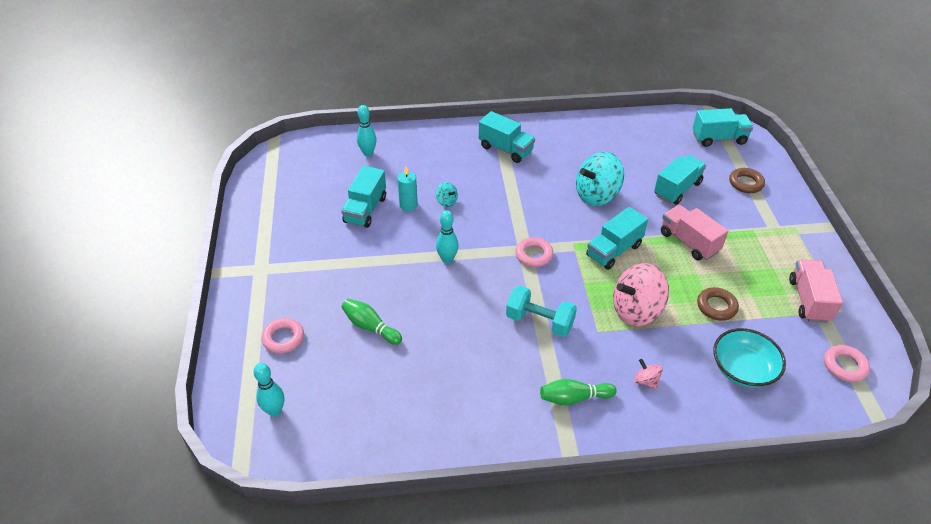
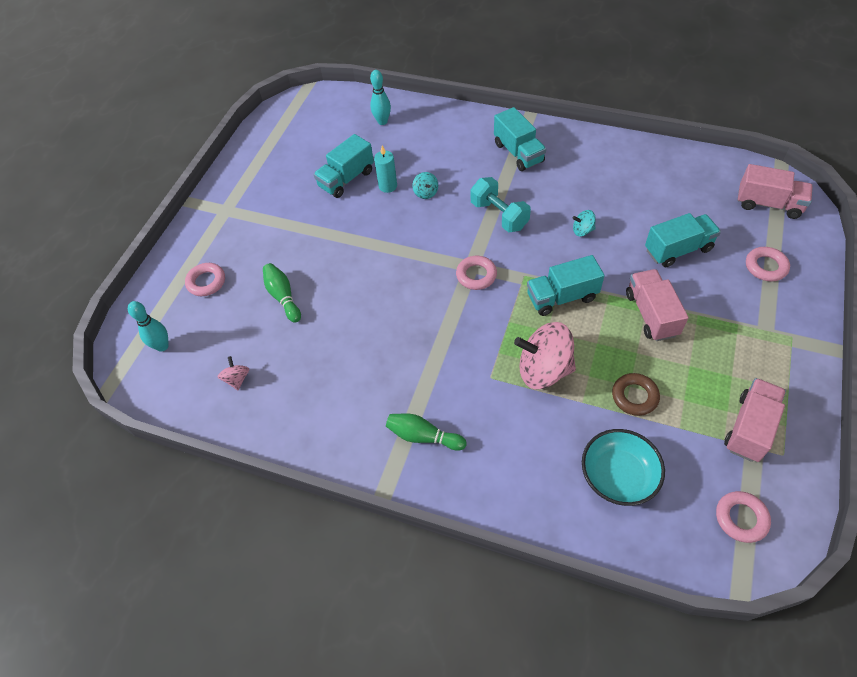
camera: 30 degrees right, 10 degrees up
(447, 259) = (390, 253): turquoise bowling pin -> none
(539, 322) = (438, 346): turquoise dumbbell -> turquoise dumbbell (499, 215)
(596, 195) = (582, 230): turquoise spinning top -> turquoise spinning top, size x0.46
(646, 381) = (505, 447): pink spinning top -> pink spinning top (237, 379)
(719, 138) = (768, 204): turquoise truck -> pink truck
(745, 183) = (765, 267): brown ring -> pink ring

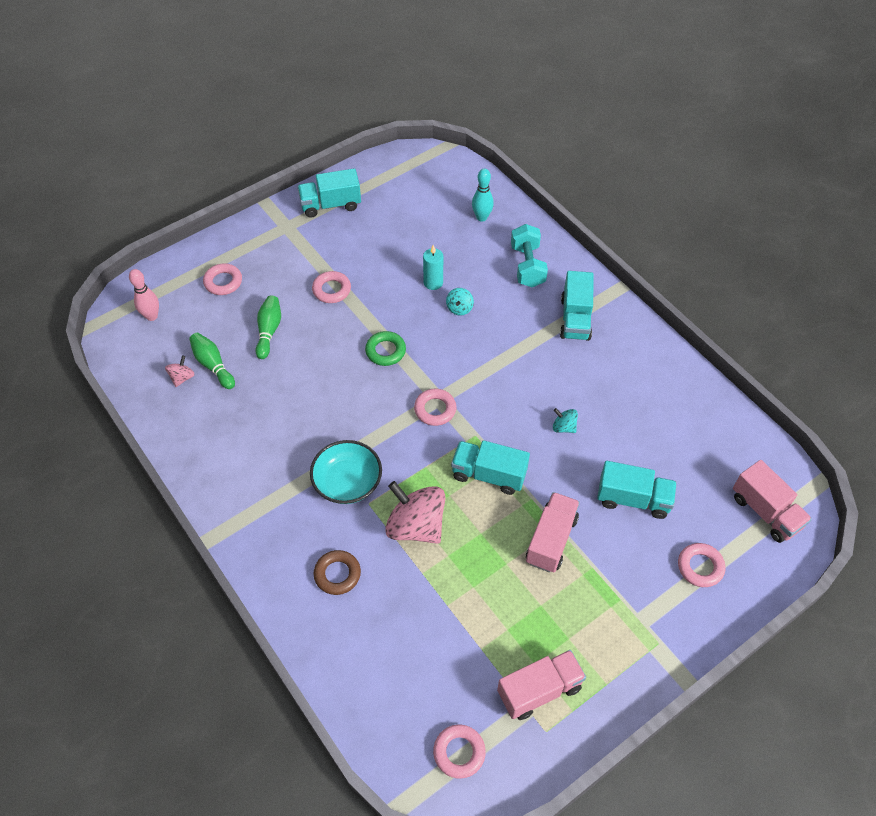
camera: 30 degrees right, 0 degrees up
(162, 346) = (152, 316): turquoise bowling pin -> pink bowling pin
(309, 236) = (331, 290): none -> pink ring
(346, 179) = (404, 255): turquoise truck -> turquoise truck (330, 205)
(396, 256) = (385, 351): none -> green ring
(423, 436) = (276, 515): green bowling pin -> green bowling pin (213, 365)
(499, 215) = (503, 368): turquoise dumbbell -> turquoise dumbbell (527, 266)
(618, 476) = (394, 650): turquoise bowl -> turquoise bowl (347, 482)
(634, 396) = (469, 598): brown ring -> brown ring (337, 574)

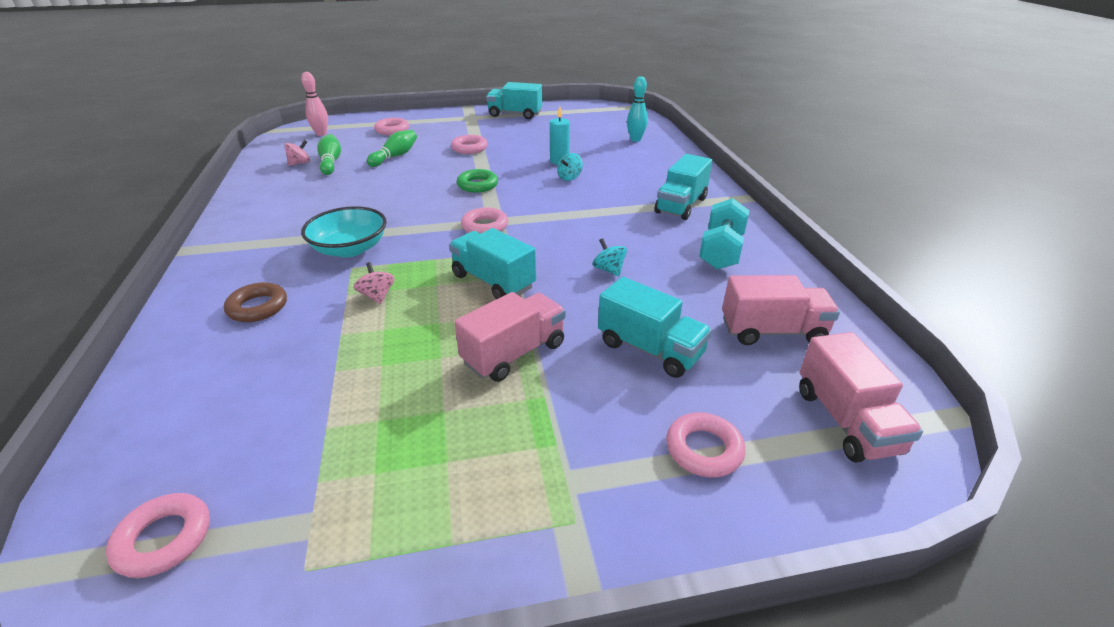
camera: 25 degrees right, 20 degrees down
(416, 526) = (377, 296): pink spinning top -> pink spinning top, size x0.46
(527, 266) = (656, 169): turquoise dumbbell -> turquoise dumbbell (721, 251)
(539, 690) = (349, 508): pink truck -> pink truck (772, 331)

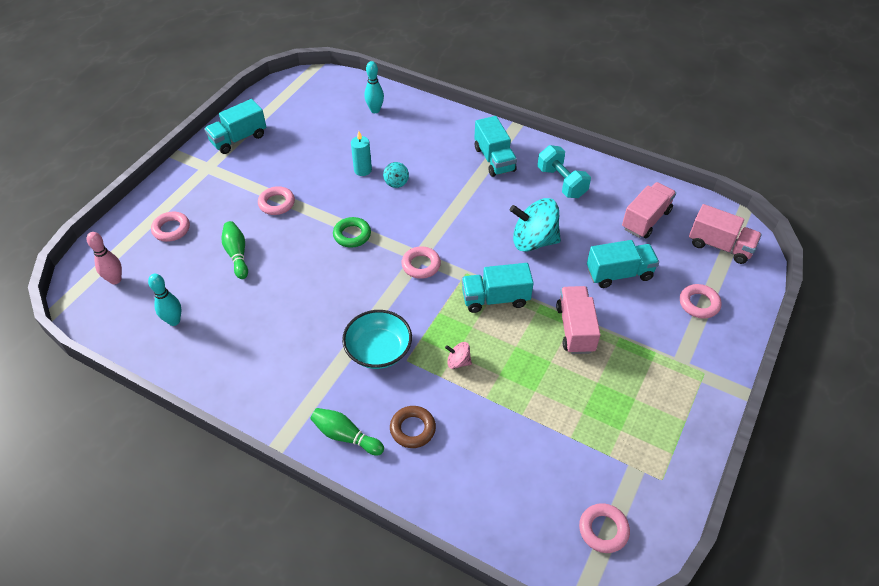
camera: 50 degrees left, 15 degrees up
(300, 163) = (174, 321): pink spinning top -> turquoise bowling pin
(331, 162) = (199, 300): green bowling pin -> green bowling pin (345, 436)
(609, 270) = (533, 241): turquoise spinning top -> turquoise spinning top, size x2.20

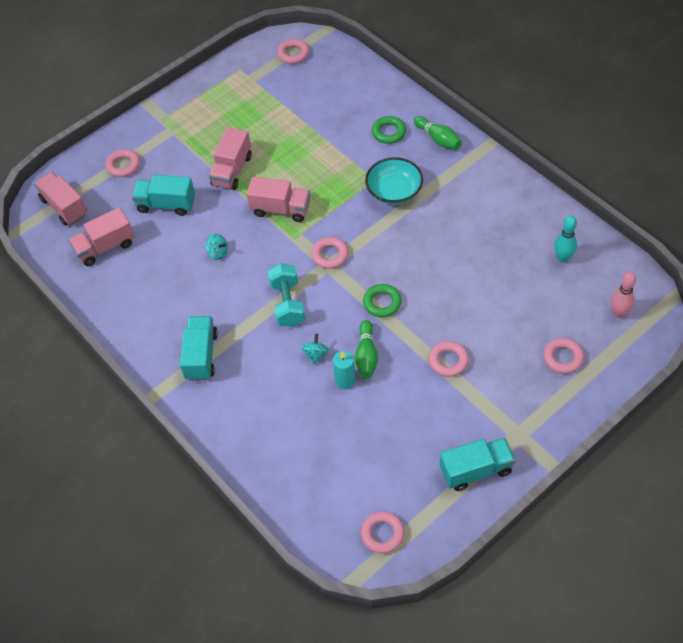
camera: 155 degrees left, 5 degrees up
(237, 254) = (498, 310): green bowling pin -> green bowling pin (366, 355)
(300, 92) = (382, 534): none -> pink ring
(375, 110) = (299, 471): turquoise bowling pin -> none
(412, 429) = (388, 132): brown ring -> green ring
(458, 362) = (335, 168): pink spinning top -> none
(495, 298) = (281, 209): turquoise truck -> pink truck
(533, 241) = (218, 253): turquoise spinning top -> turquoise spinning top, size x0.46
(561, 182) = (152, 308): turquoise dumbbell -> turquoise dumbbell (288, 304)

